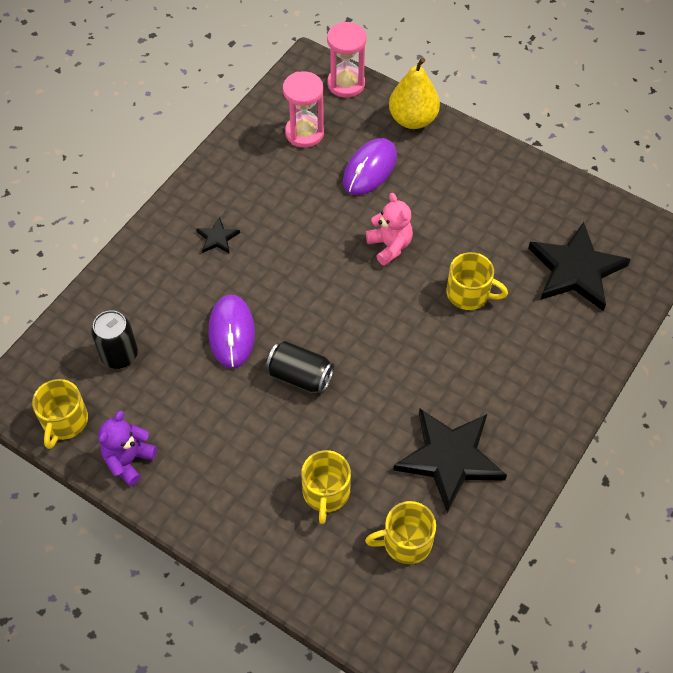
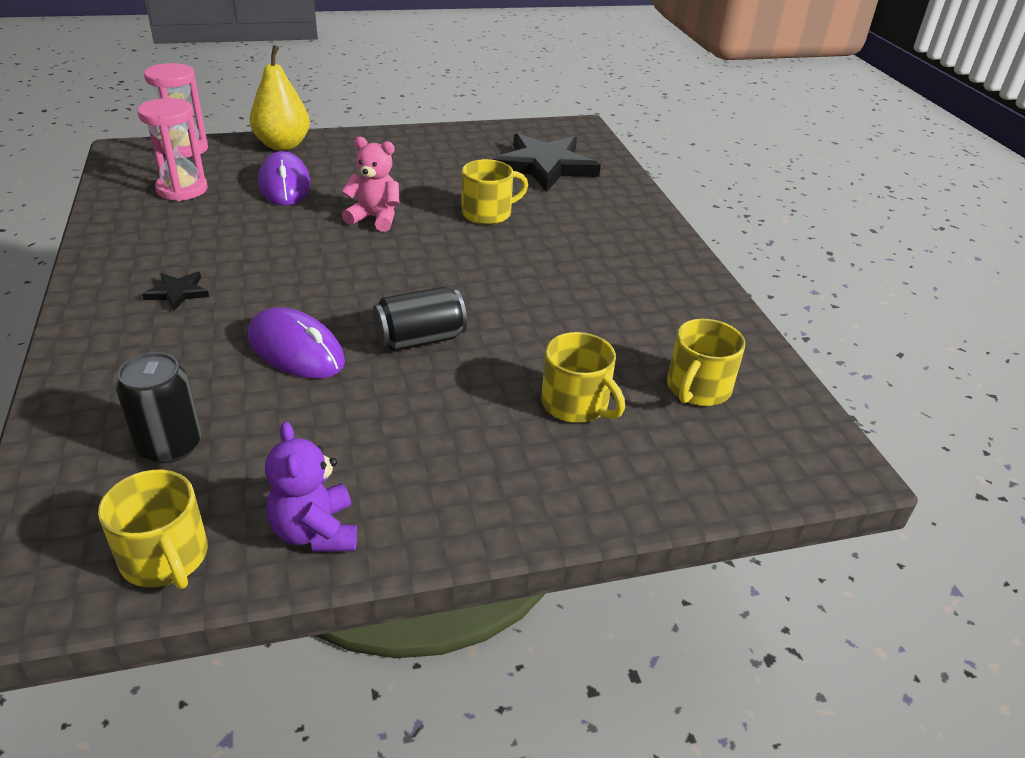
camera: 50 degrees left, 20 degrees down
(450, 459) = (637, 312): black star -> none

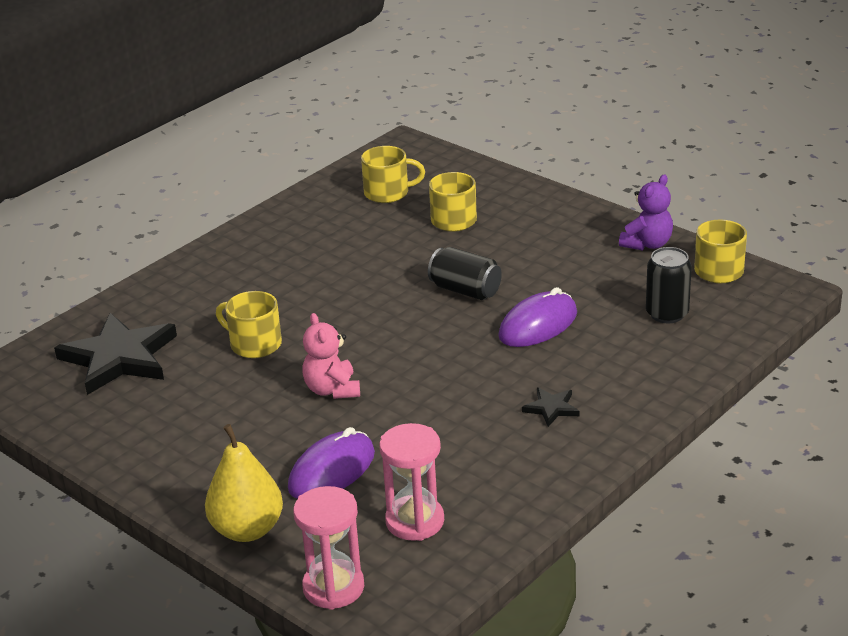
camera: 120 degrees left, 5 degrees down
(296, 350) = (538, 325): purple mouse -> purple mouse turned 45 degrees clockwise

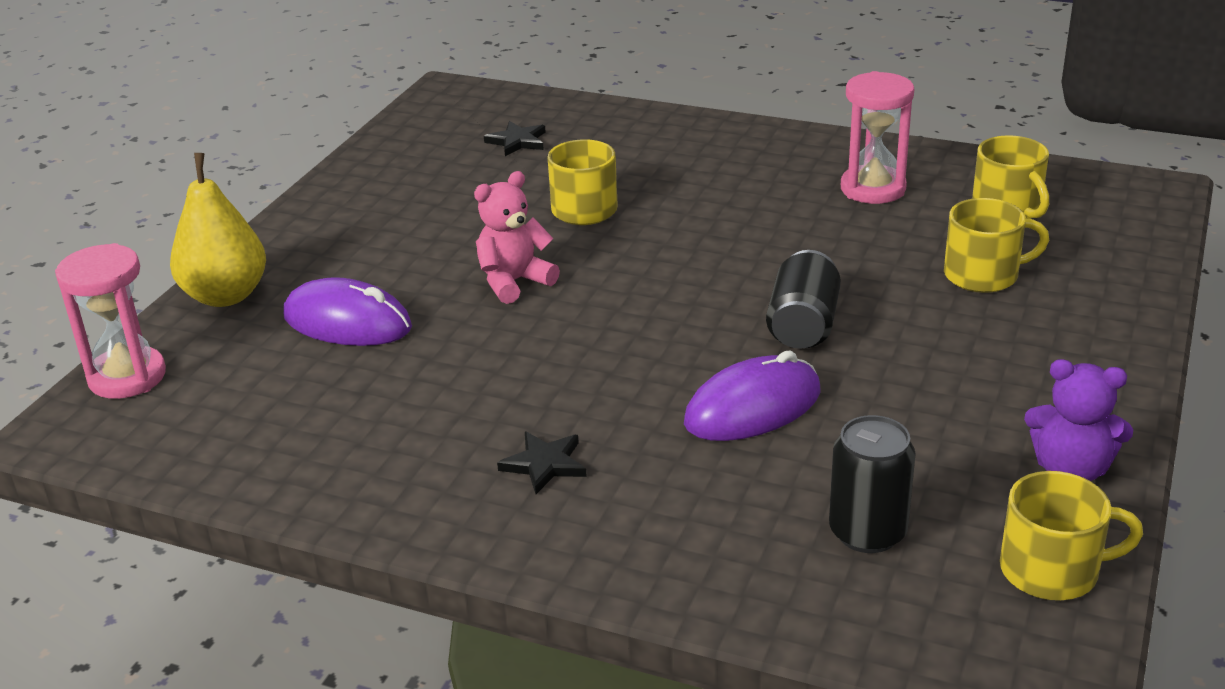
camera: 70 degrees right, 0 degrees up
(119, 358) = (517, 141): black star -> black star, size x0.44
(415, 521) = (259, 405): pink hourglass -> pink hourglass (873, 189)
(538, 325) = (752, 407): purple mouse -> purple mouse turned 60 degrees counterclockwise

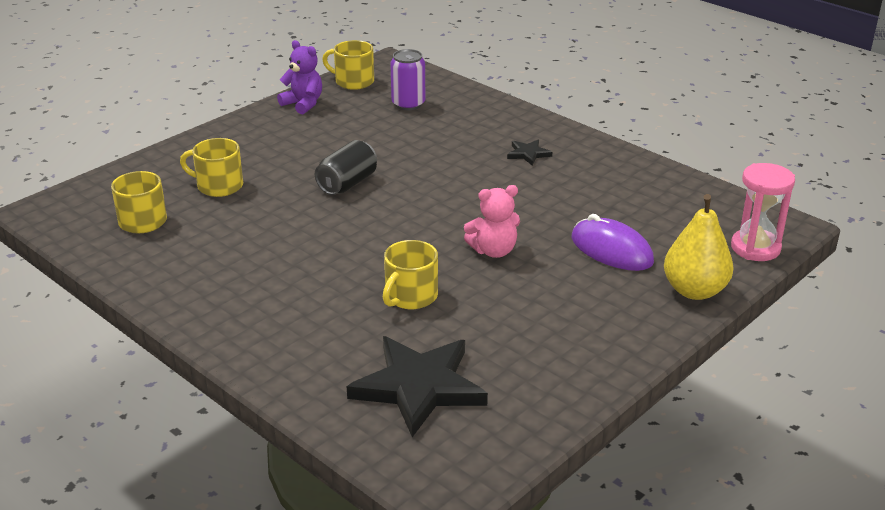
camera: 160 degrees left, 0 degrees up
(517, 141) = (418, 387): black star -> black star, size x2.26
(752, 407) = (411, 154): purple mouse -> none
(867, 532) = (408, 104): black can -> purple can
(873, 189) = (201, 258): pink hourglass -> none

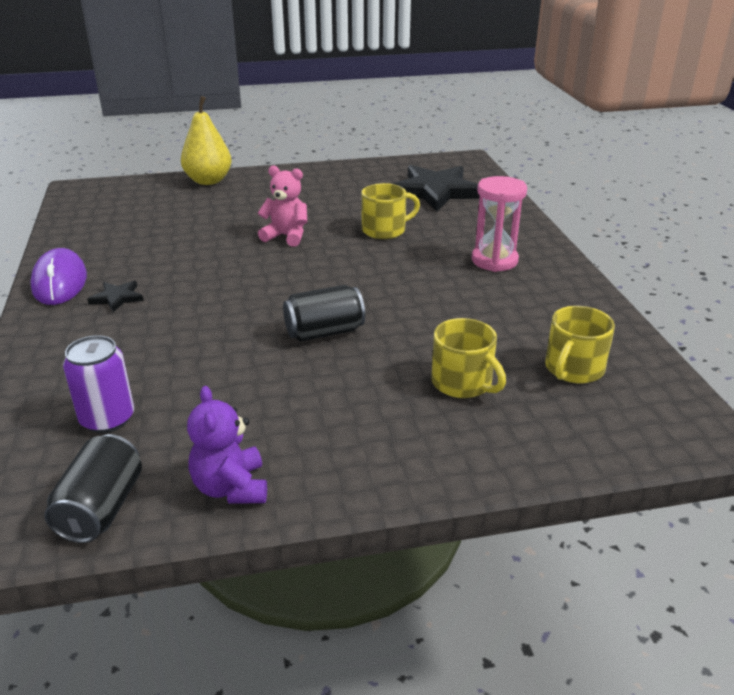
camera: 145 degrees left, 0 degrees up
(353, 81) = (101, 508): yellow mug -> black can
(611, 250) = (209, 212): purple mouse -> purple mouse (60, 282)
(755, 248) = (126, 186): pink hourglass -> pink hourglass (494, 260)

